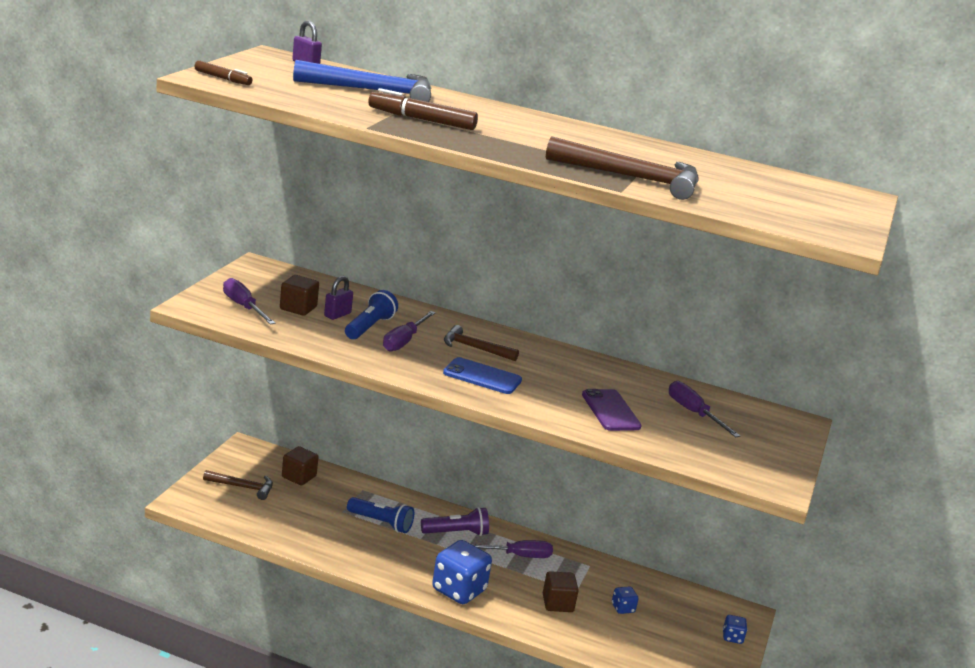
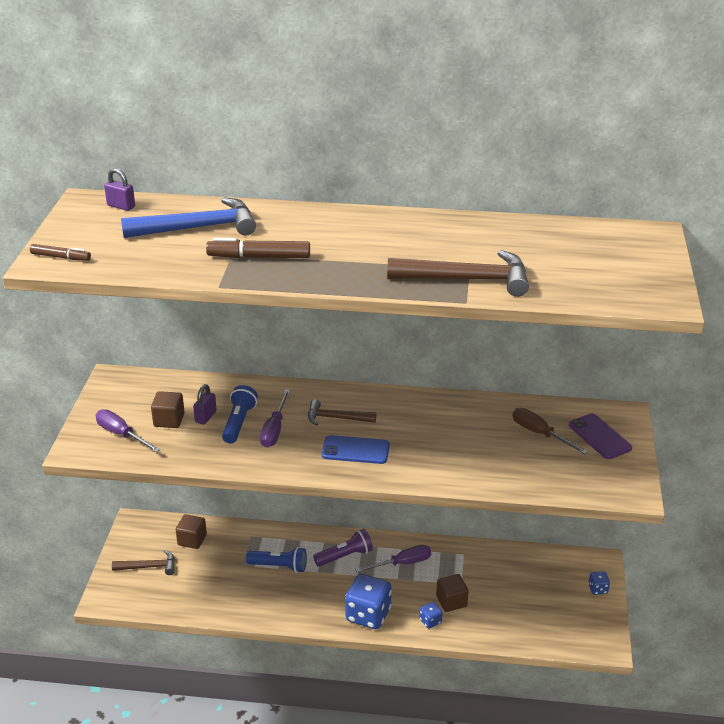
camera: 10 degrees left, 10 degrees up
(611, 411) = (473, 454): purple phone -> purple phone (599, 437)
(623, 608) = (504, 589): blue dice -> blue dice (430, 621)
(693, 413) = (540, 434): purple screwdriver -> brown screwdriver

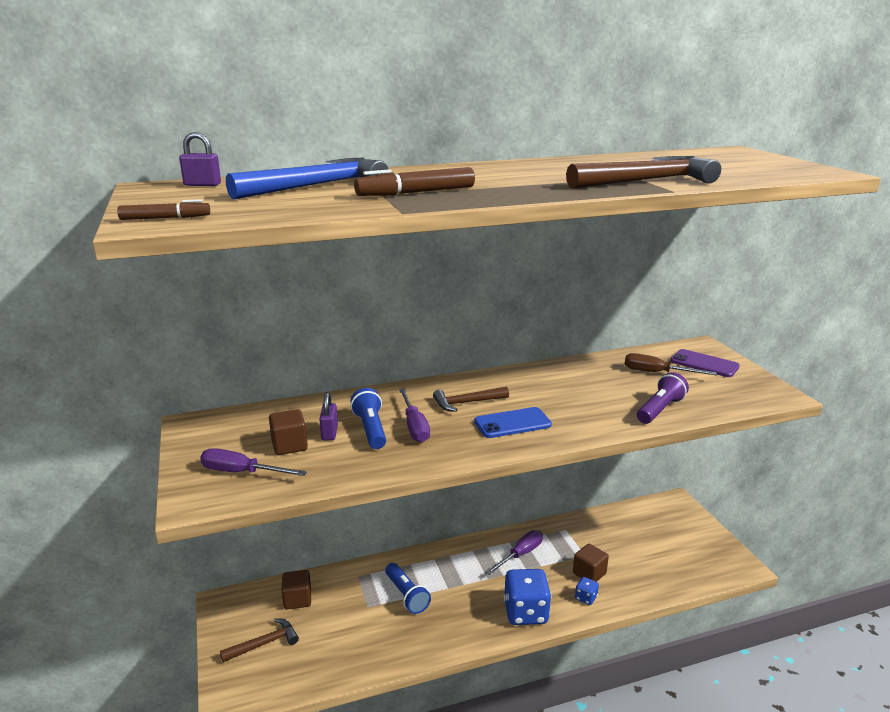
camera: 25 degrees left, 10 degrees down
(279, 566) = (406, 595): blue flashlight -> blue flashlight turned 75 degrees clockwise
(345, 556) = (463, 565): purple flashlight -> purple flashlight (660, 409)
(597, 589) = (694, 523): blue dice -> none

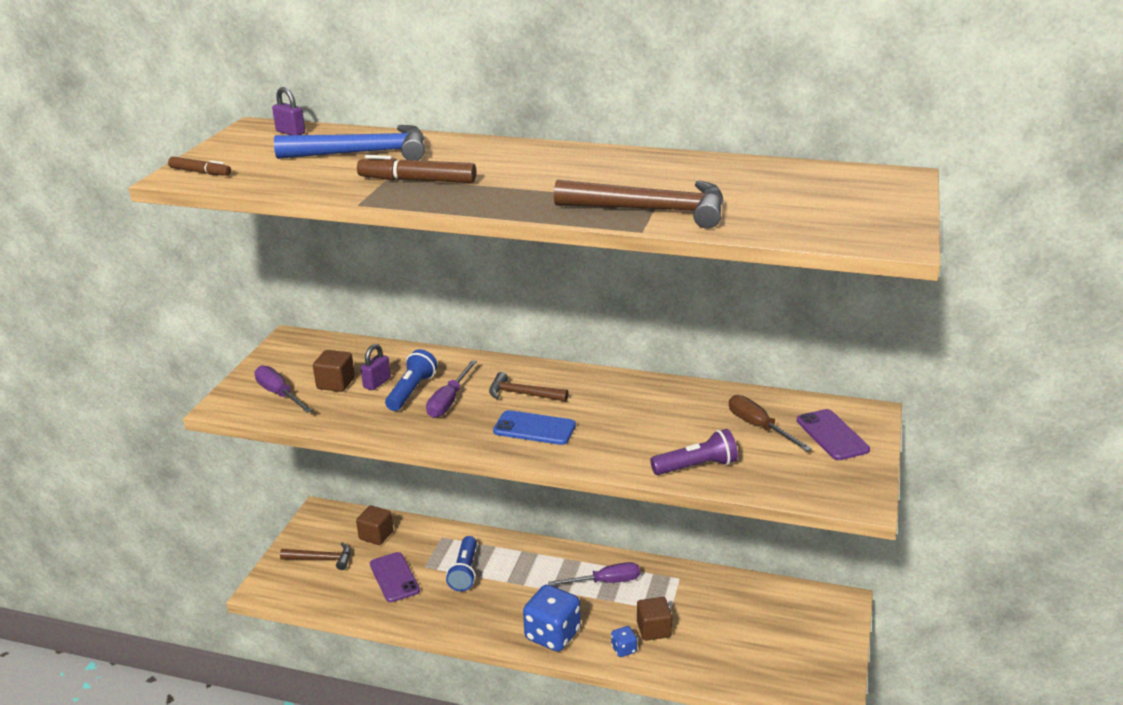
camera: 35 degrees right, 5 degrees up
(350, 628) = (394, 577): none -> purple phone

